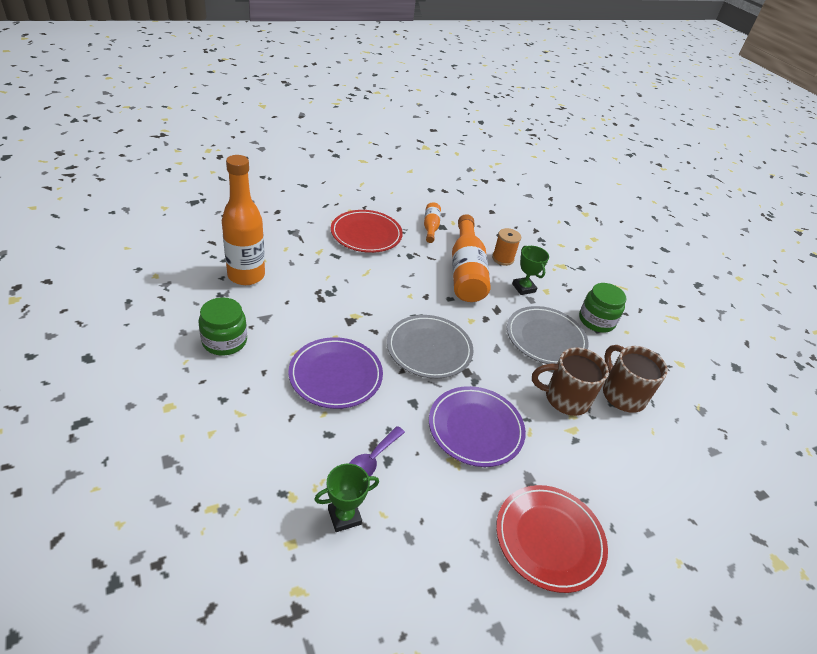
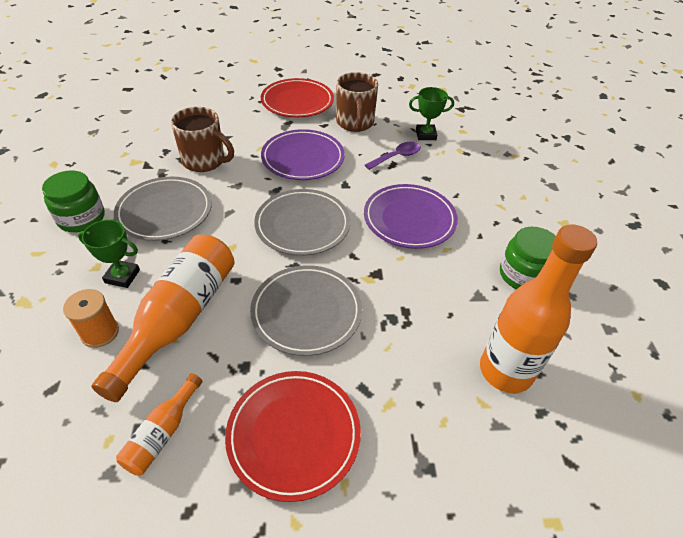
camera: 155 degrees left, 5 degrees up
(389, 287) = (306, 312): none -> grey plate
(523, 288) = (122, 276): green trophy -> green trophy turned 75 degrees counterclockwise
(622, 394) = (148, 154): brown mug -> brown mug (355, 123)

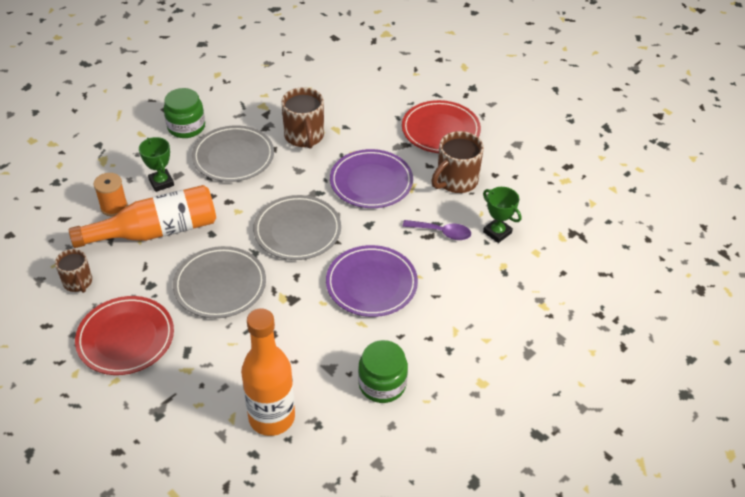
camera: 50 degrees right, 0 degrees up
(163, 433) = (78, 282): orange bottle -> brown mug

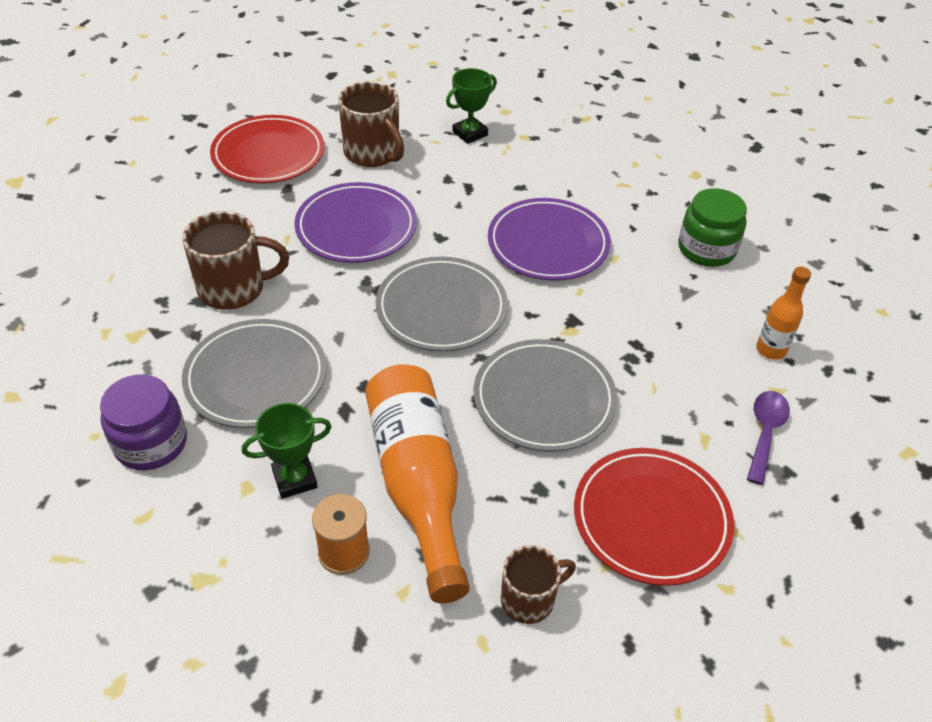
camera: 85 degrees left, 0 degrees up
(186, 127) = (151, 443): green jar -> purple jar
(272, 417) = (771, 350): orange bottle -> orange bottle, size x0.50
(442, 232) = (464, 175): purple spoon -> purple spoon (765, 432)

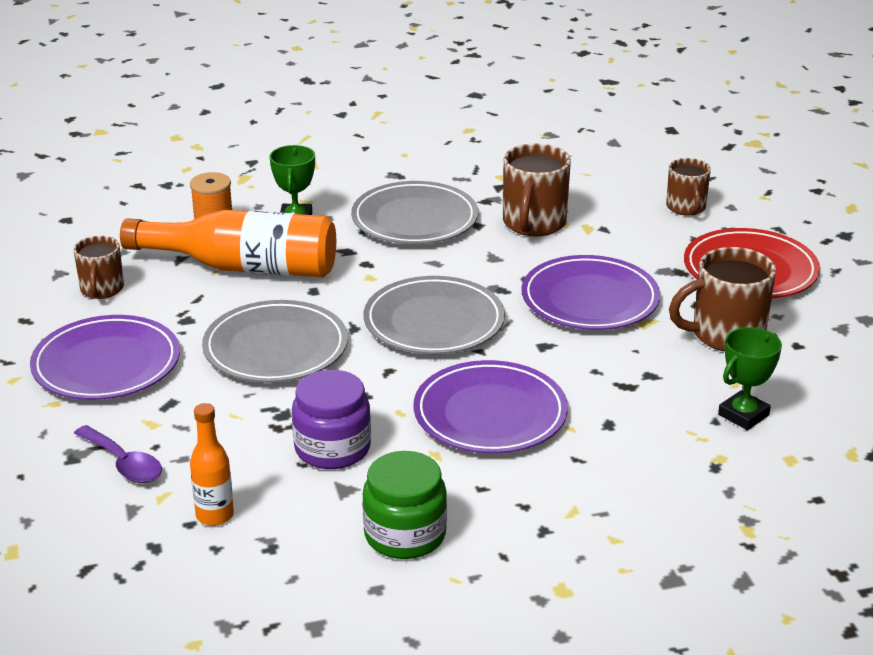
camera: 115 degrees right, 15 degrees down
(151, 443) = (379, 172): purple jar -> purple jar (332, 448)
(168, 202) = (686, 208): none -> brown mug
(470, 133) = (743, 415): green trophy -> green trophy turned 60 degrees clockwise
(651, 519) = (106, 364): red plate -> purple plate

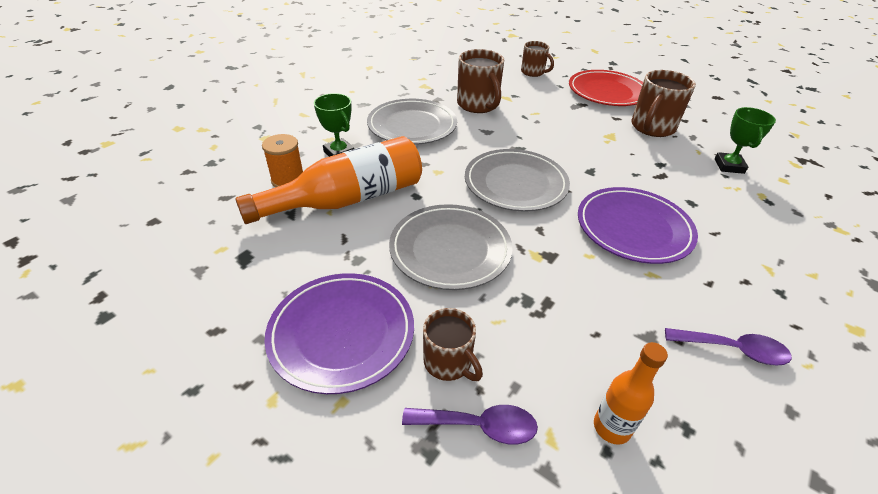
camera: 40 degrees left, 10 degrees up
(102, 289) = (256, 267): brown mug -> brown mug (449, 362)
(332, 448) = (595, 308): purple jar -> none
(405, 535) = (733, 350): green jar -> purple spoon
(590, 299) = (568, 135): purple plate -> none

